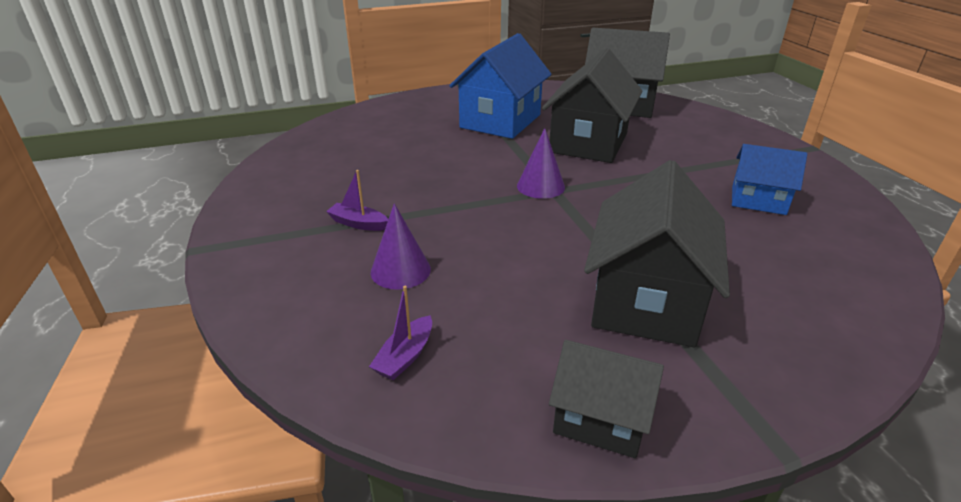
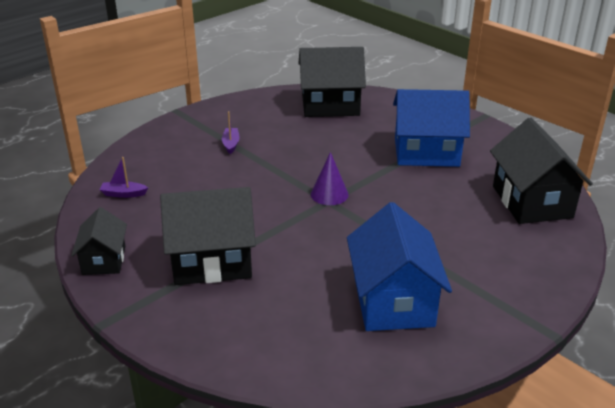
camera: 65 degrees right, 0 degrees up
(400, 270) = (193, 171): purple cone -> none
(588, 143) = (425, 200): black house -> black house (330, 105)
(758, 200) = (393, 301): blue house -> blue house, size x1.74

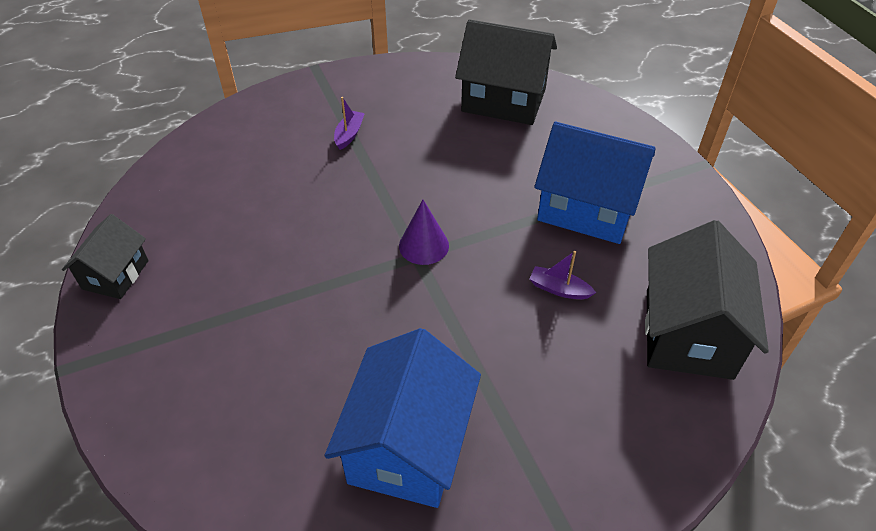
camera: 20 degrees right, 15 degrees up
(123, 194) = (189, 181): purple boat -> purple boat (559, 289)
(212, 261) = (229, 312): black house -> none

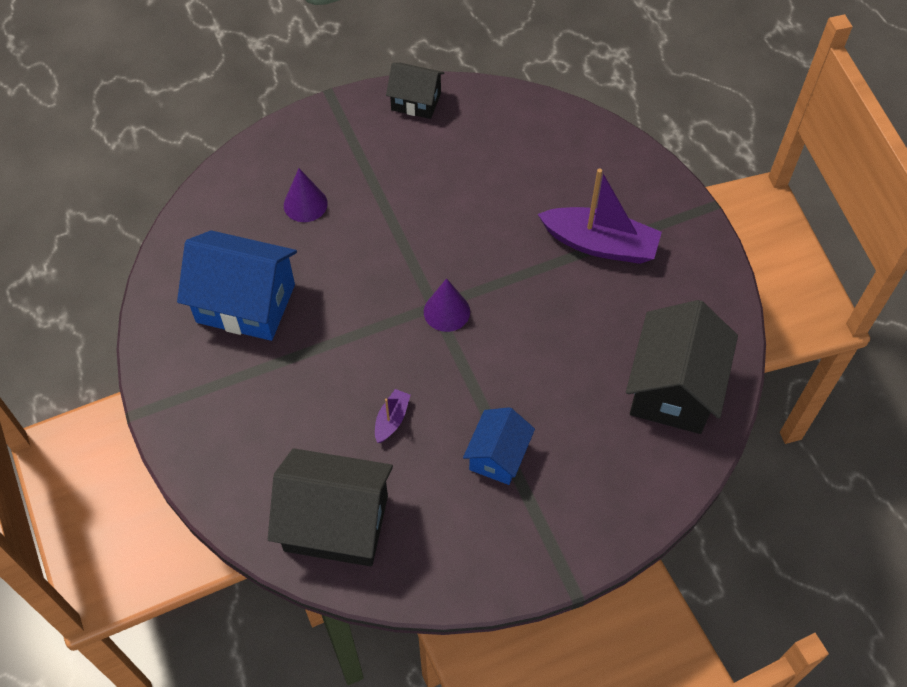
camera: 90 degrees right, 10 degrees up
(254, 386) = (305, 204): none -> purple cone
(349, 134) = (600, 244): purple boat -> purple boat, size x2.18
(587, 208) = (498, 456): blue house -> blue house, size x0.58

